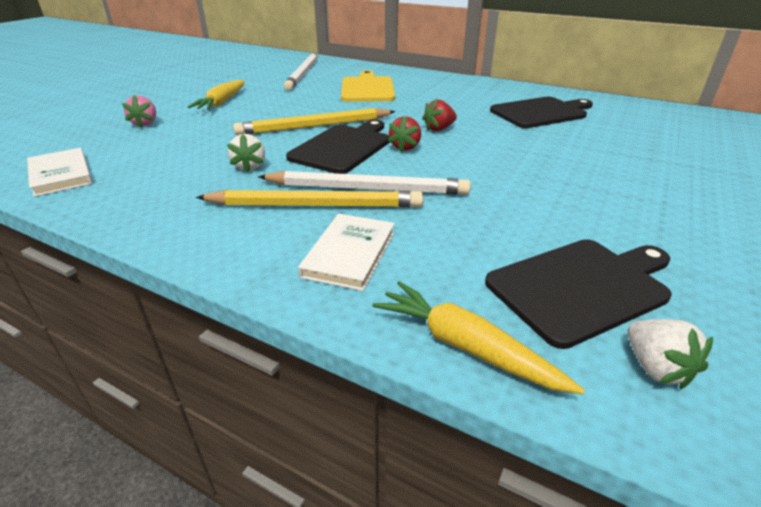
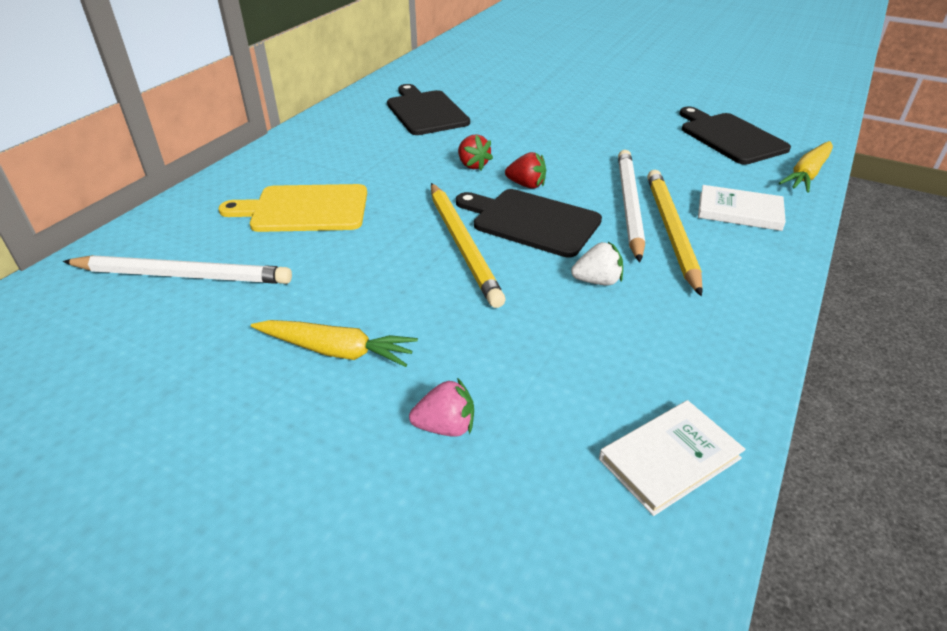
camera: 90 degrees left, 5 degrees up
(655, 368) = (786, 130): white strawberry -> none

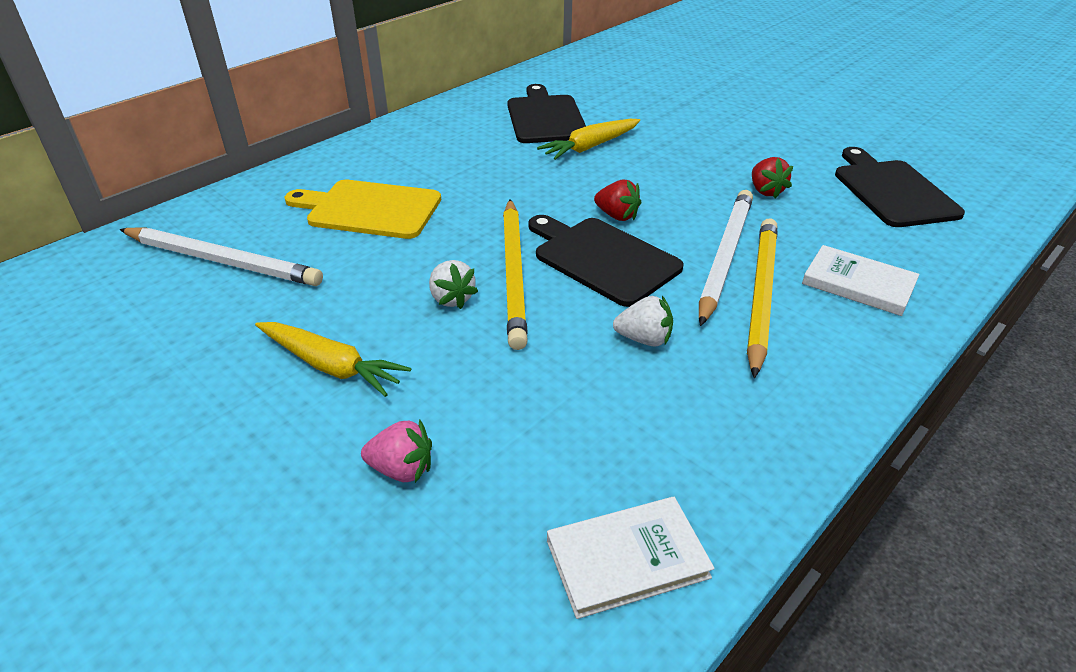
camera: 15 degrees right, 0 degrees up
(418, 274) = (451, 298): none -> white strawberry
(473, 165) = (568, 185): red strawberry -> red strawberry (765, 191)
(807, 174) = (971, 250): yellow carrot -> yellow carrot (590, 147)

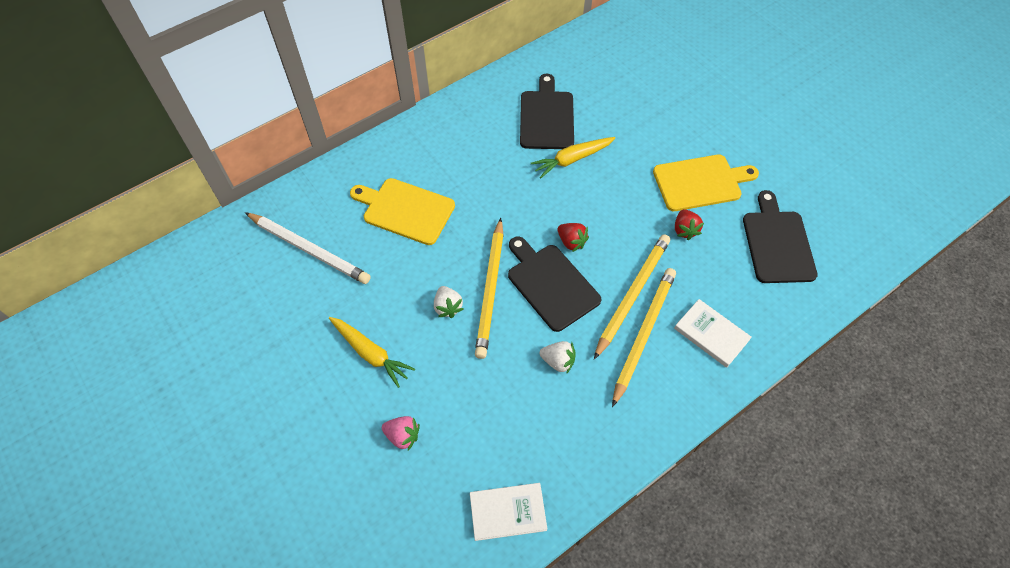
camera: 10 degrees right, 20 degrees up
(725, 257) = (632, 295): white pencil -> yellow pencil
(763, 151) = (700, 182): none -> yellow cutting board

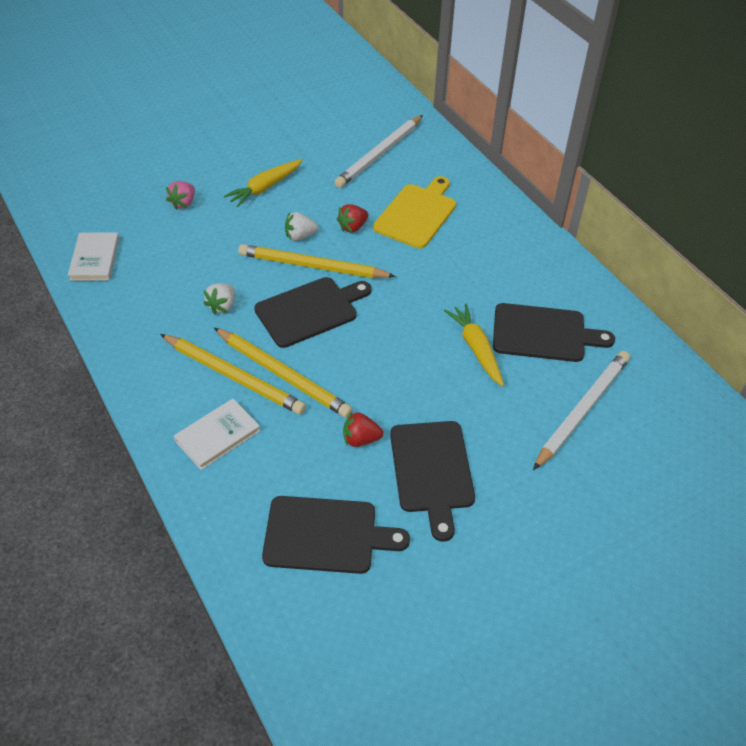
camera: 95 degrees right, 10 degrees down
(571, 242) = (359, 333): red strawberry -> red strawberry (353, 227)
(619, 96) = (582, 410): none -> white pencil
(700, 182) = (432, 471): yellow cutting board -> black cutting board

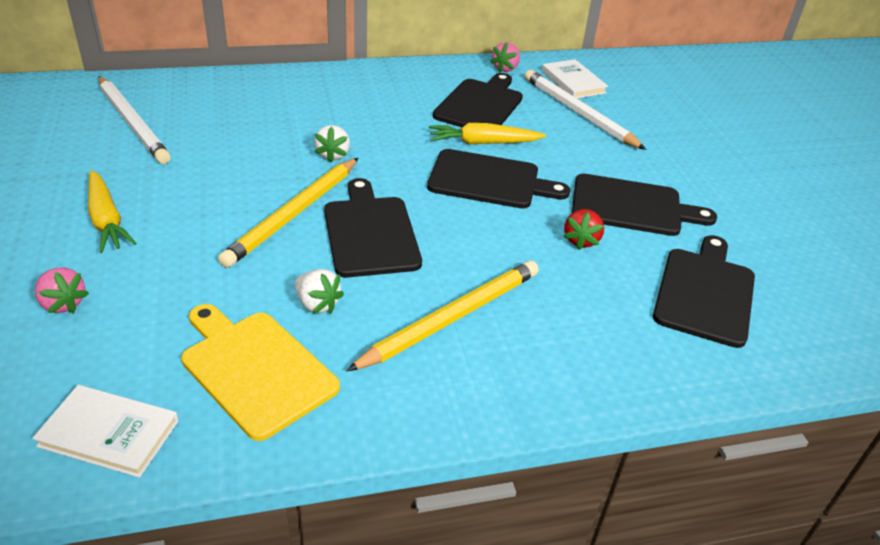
camera: 75 degrees left, 10 degrees down
(217, 436) = (547, 351): white book -> white book (573, 82)
(282, 375) = (466, 276): yellow pencil -> none
(300, 236) = (231, 212): white strawberry -> white strawberry (333, 155)
(353, 227) = (247, 170): red strawberry -> none
(417, 214) = (261, 125): yellow cutting board -> yellow cutting board (255, 369)
(417, 364) = (489, 180): none -> black cutting board
(633, 338) = (505, 69): none -> pink strawberry

